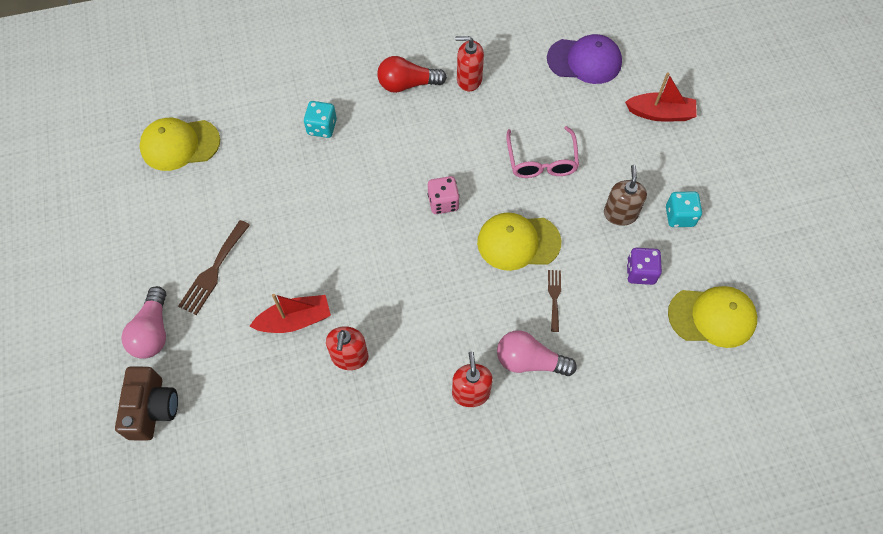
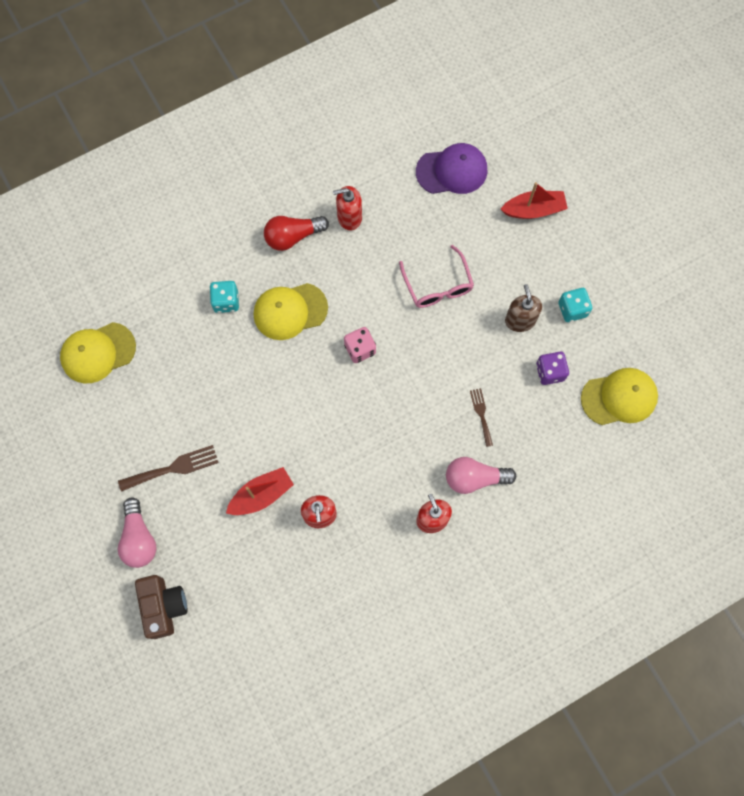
camera: 15 degrees left, 10 degrees up
(213, 271) = (173, 468): brown fork -> brown fork turned 120 degrees counterclockwise
(518, 242) = (437, 371): yellow cap -> yellow cap (290, 311)

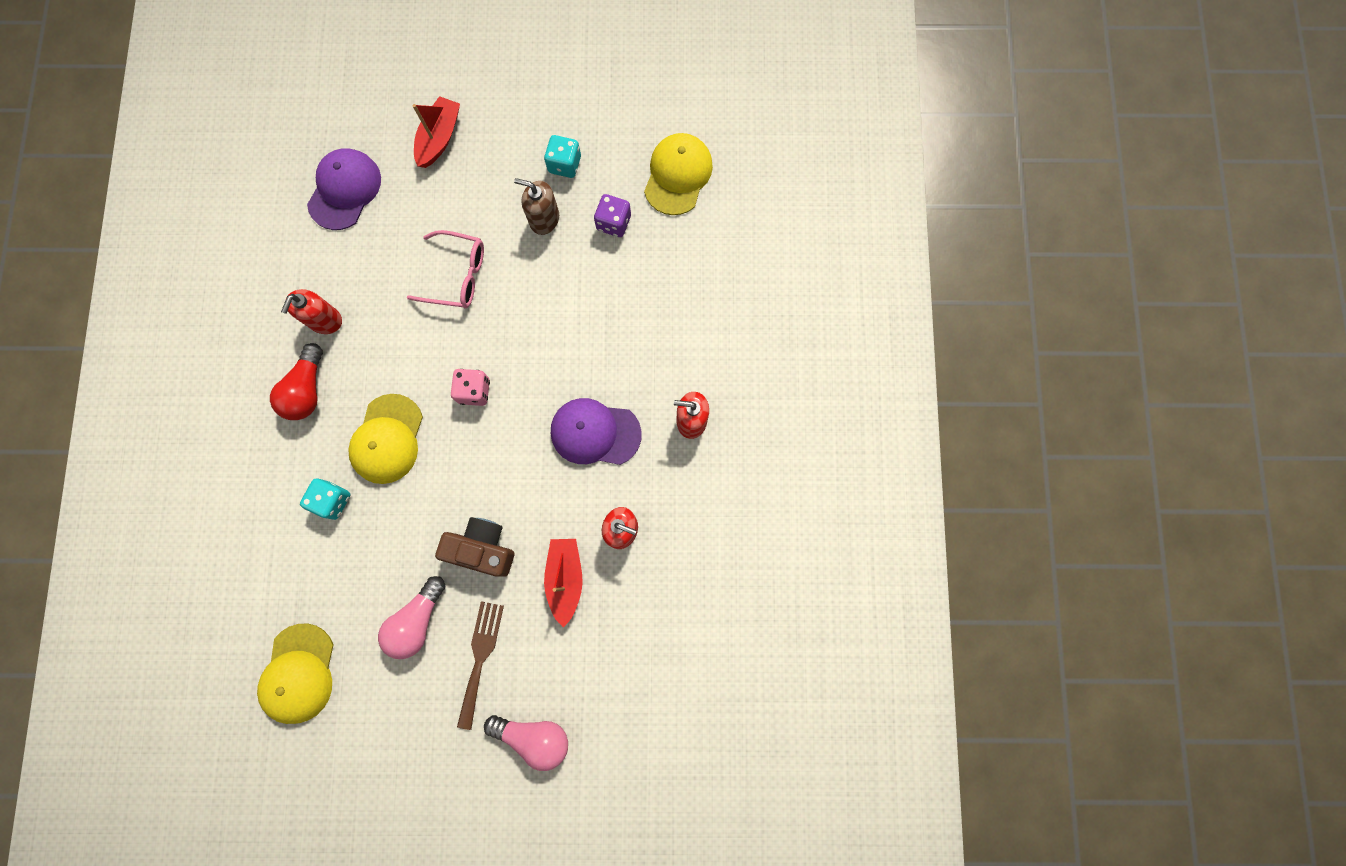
camera: 60 degrees left, 5 degrees up
(164, 606) = (622, 747): brown camera -> brown camera (482, 548)
(380, 453) = (595, 433): none -> purple cap
(474, 478) = (675, 356): pink light bulb -> pink light bulb (417, 620)
(481, 414) = (616, 312): brown fork -> none

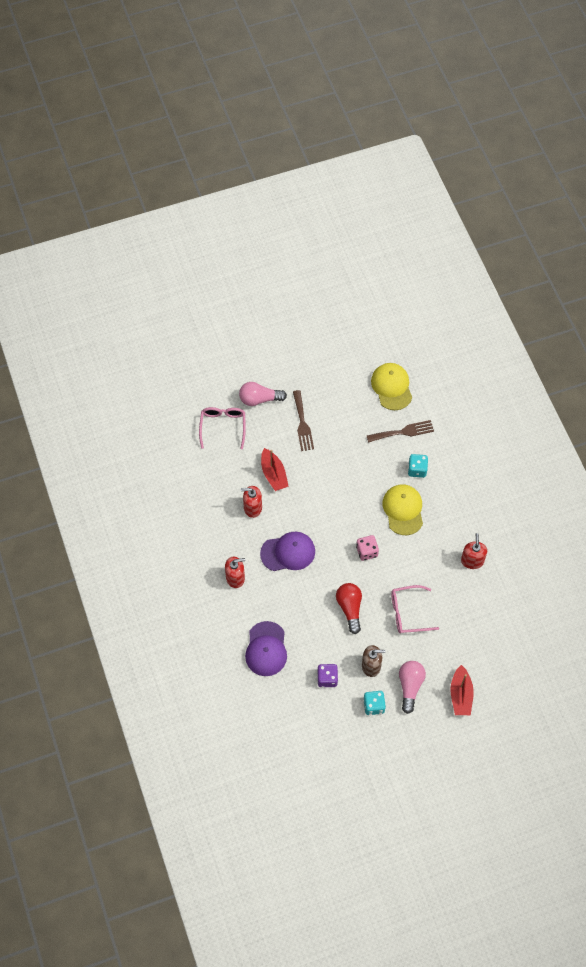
camera: 160 degrees right, 15 degrees down
(307, 390) = (461, 520): red light bulb -> red light bulb (350, 608)
(321, 578) = (403, 432): none -> brown fork
(345, 190) = (502, 641): purple cap -> purple cap (266, 649)
(417, 620) = (343, 429): pink light bulb -> pink light bulb (410, 686)
(482, 548) = (324, 474): brown camera -> none
(617, 703) = (223, 427): none -> pink glasses
(678, 175) = (299, 724): yellow cap -> none

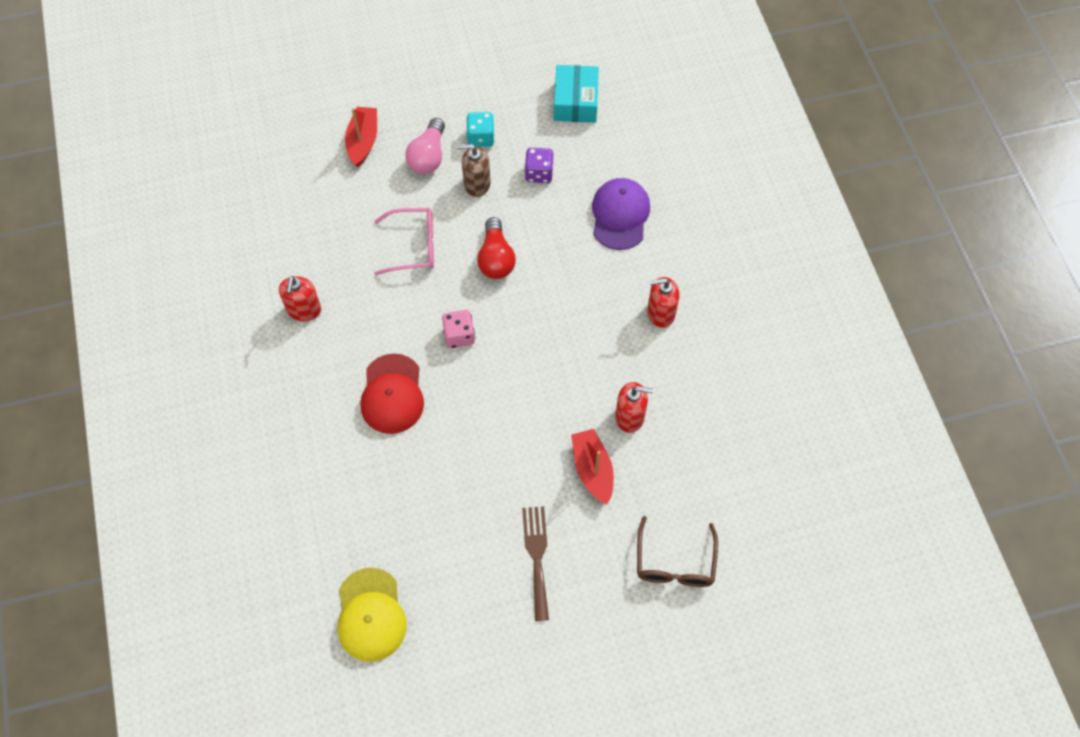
camera: 175 degrees left, 0 degrees up
(223, 427) = (675, 562): pink glasses -> brown glasses
(259, 399) = (608, 611): pink light bulb -> none
(288, 552) = (579, 343): purple cap -> none
(305, 744) = (575, 102): none -> turquoise box
(403, 432) = (367, 527): brown fork -> none
(403, 510) = (392, 394): yellow cap -> red cap
(417, 470) = (357, 458): turquoise dice -> none

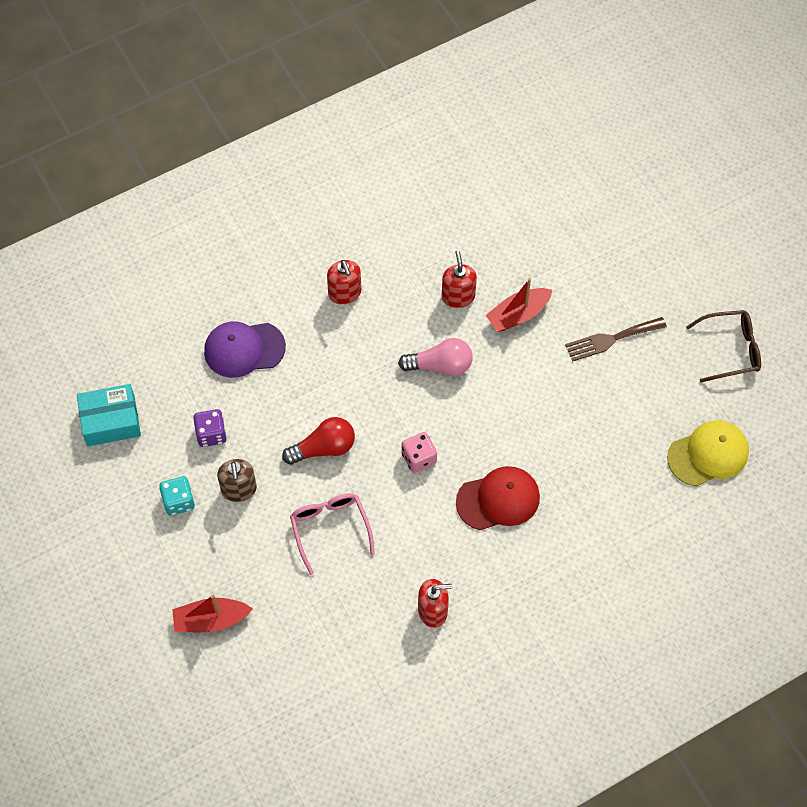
camera: 105 degrees left, 0 degrees up
(428, 156) = (215, 547): pink light bulb -> pink light bulb (440, 366)
(675, 562) = (579, 237): brown glasses -> brown glasses (730, 349)

